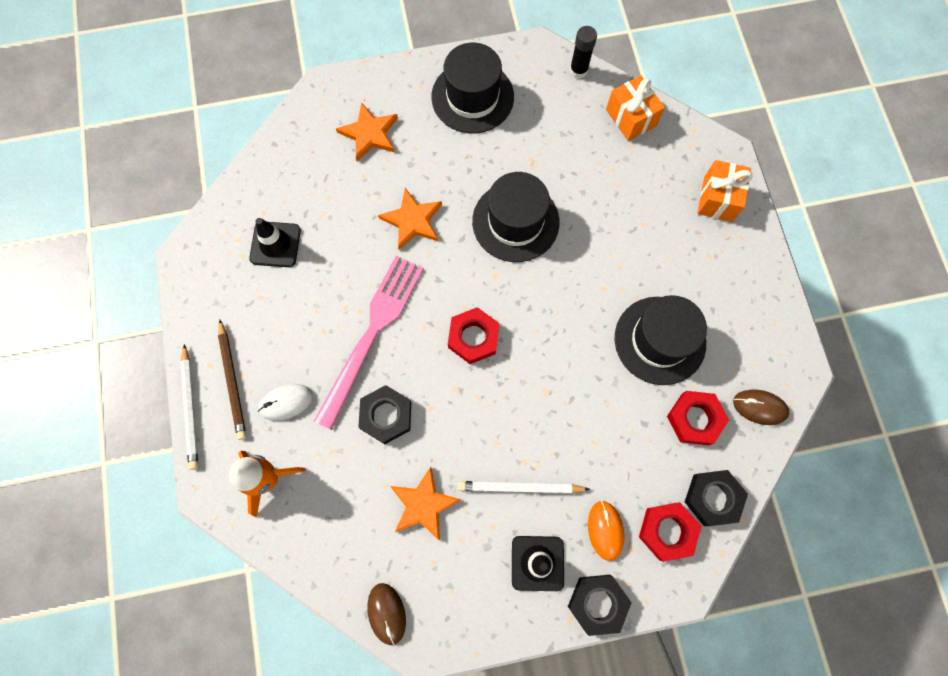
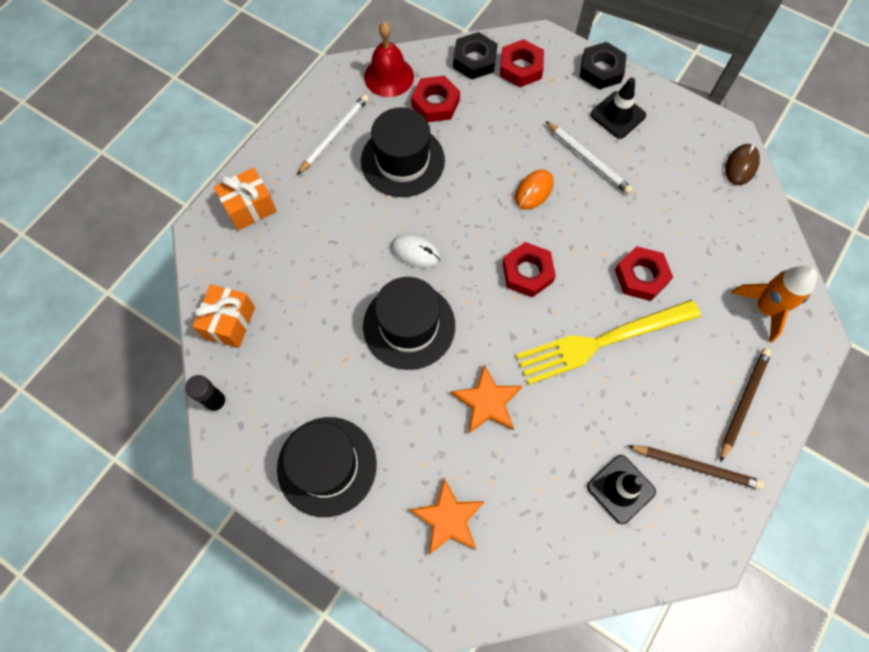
camera: 135 degrees left, 5 degrees down
(191, 408) = (793, 411): white pencil -> white pencil (334, 135)
(235, 303) = (695, 466): none -> brown pencil
(286, 402) = (711, 350): white mouse -> white mouse (416, 252)
(371, 335) = (602, 341): pink fork -> yellow fork
(386, 416) = (641, 276): black nut -> red nut
(423, 504) = (663, 202): orange star -> none
(605, 530) = (557, 97): orange mouse -> orange mouse (534, 191)
(759, 407) = (389, 76): brown mouse -> red bell

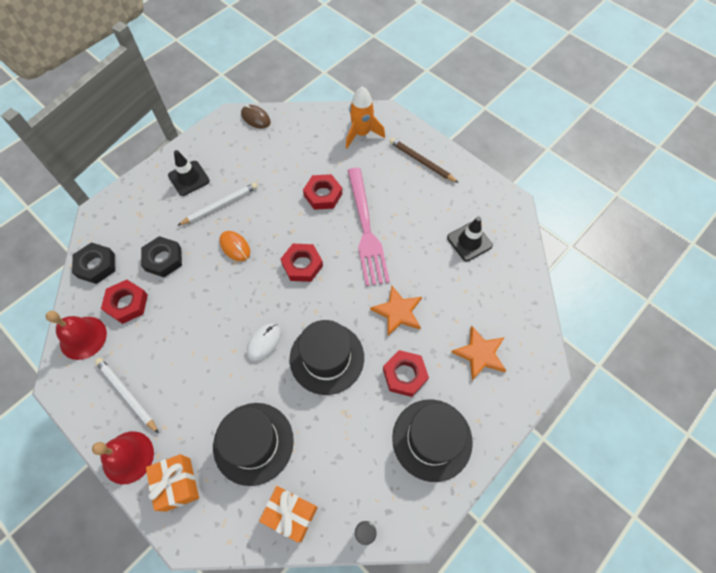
camera: 80 degrees left, 5 degrees down
(271, 156) = (128, 457): none -> red bell
(402, 161) = (174, 339): black hat -> black hat (253, 443)
(521, 67) = (118, 233): red nut -> red nut (404, 375)
(601, 70) = (144, 179): black nut -> black nut (163, 259)
(602, 341) = (366, 229): yellow fork -> pink fork
(695, 466) = (459, 197): brown pencil -> none

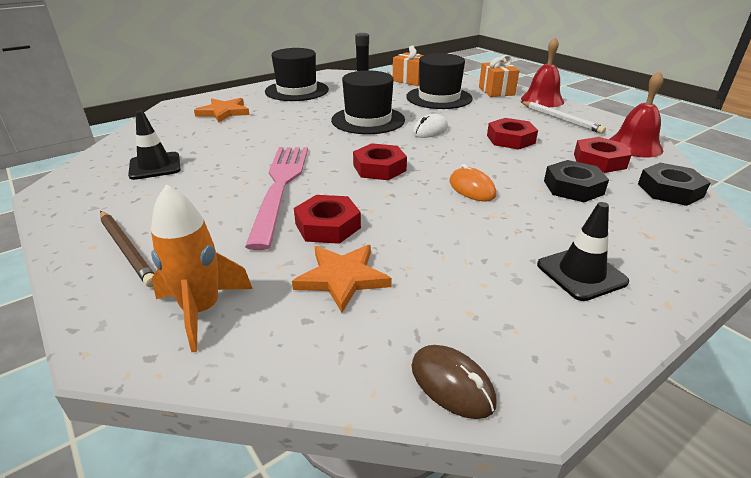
camera: 170 degrees left, 30 degrees down
(220, 205) = (506, 231): white pencil -> none
(398, 312) = (283, 134): orange star -> orange star (342, 278)
(404, 375) = (300, 110): red nut -> red nut (510, 139)

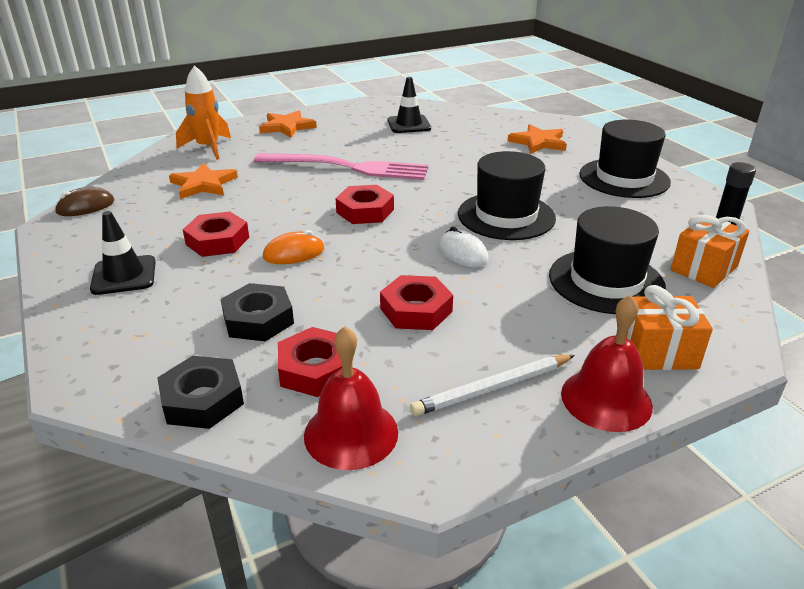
camera: 100 degrees right, 0 degrees up
(126, 249) = (287, 127): brown pencil -> orange star
(328, 226) = (272, 183): red nut -> red nut (217, 241)

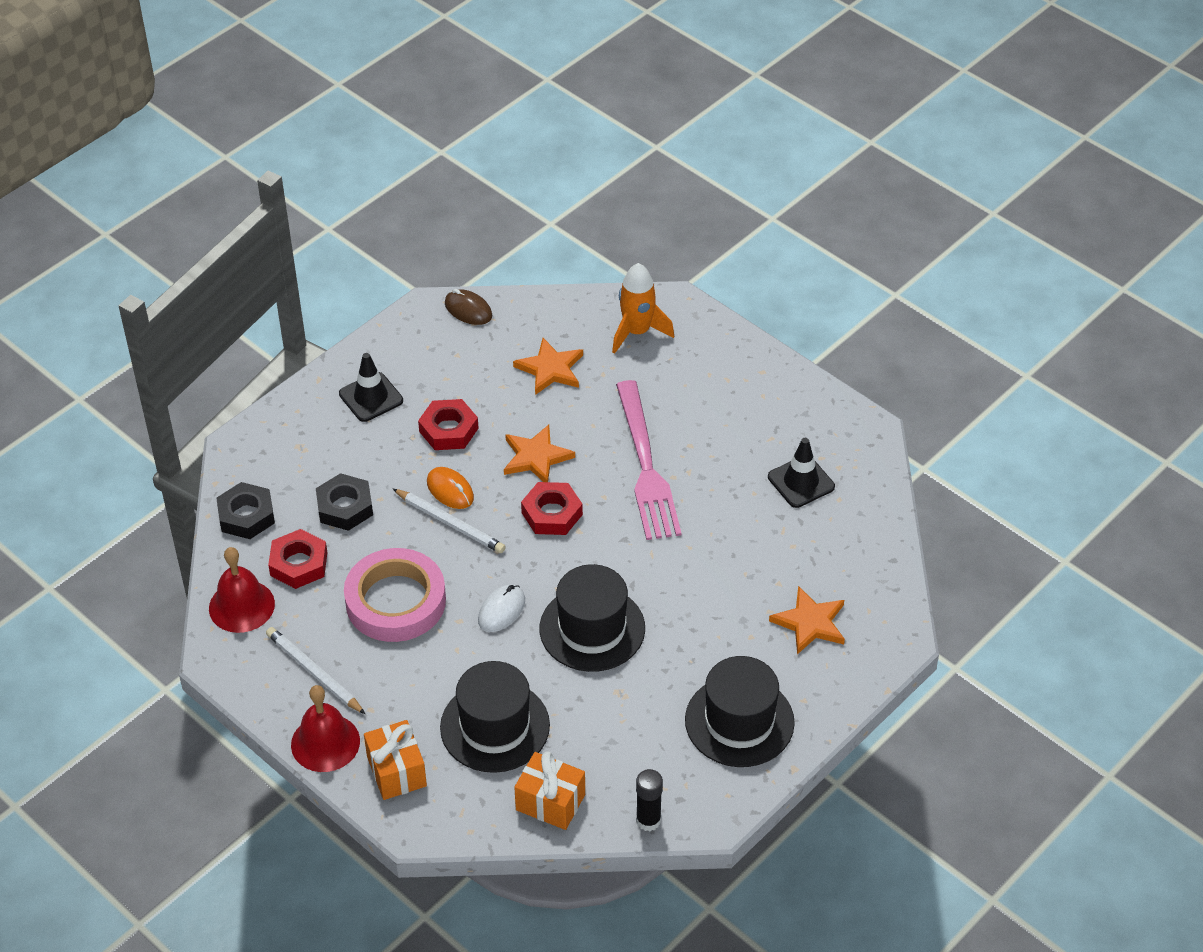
camera: 70 degrees right, 15 degrees up
(287, 127) = (731, 372): orange star -> orange star (536, 457)
(335, 260) = (450, 523): none -> white pencil
(416, 310) = (395, 601): red nut -> pink tape

